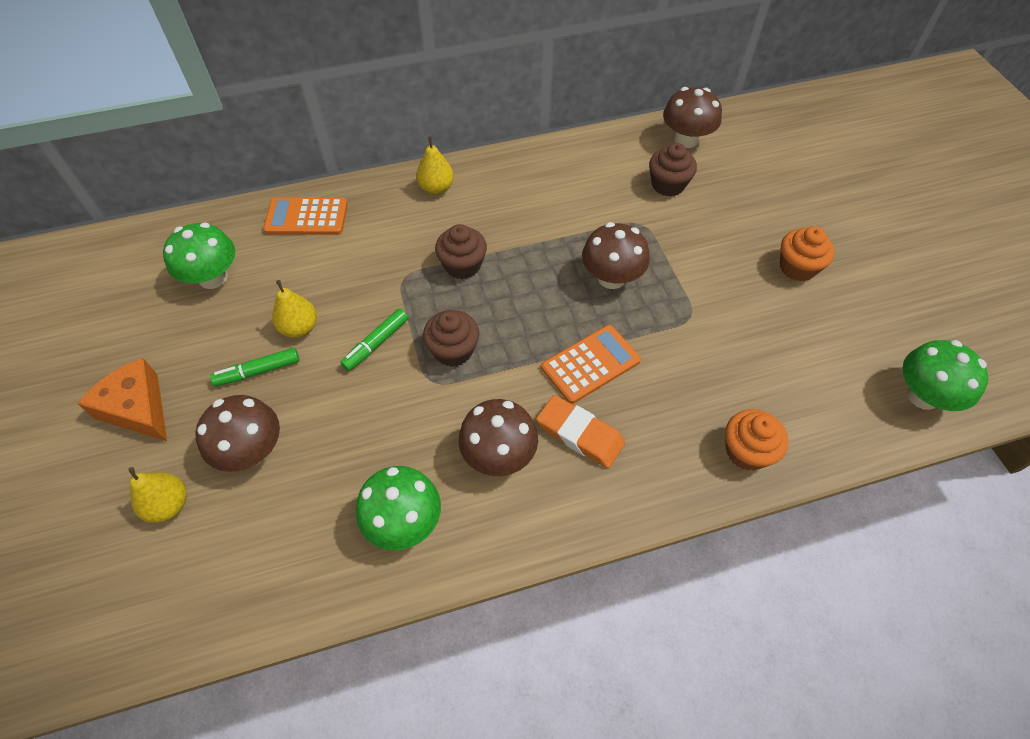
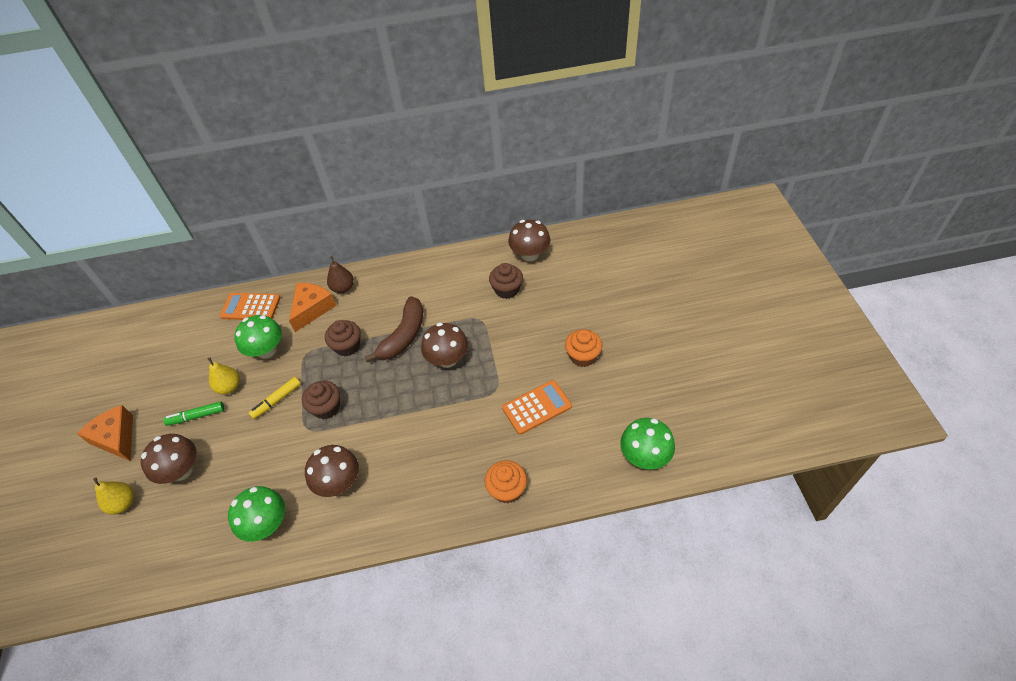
camera: 10 degrees right, 5 degrees down
(213, 277) = (181, 349): green mushroom -> green mushroom (267, 350)
(376, 344) = (276, 400): green marker -> yellow marker
(398, 217) = (312, 309): none -> orange cheese
(436, 188) = (343, 288): yellow pear -> brown pear
(540, 249) = (404, 336): none -> brown banana
(580, 434) = (396, 471): orange eraser -> none
(590, 364) = (416, 422): orange calculator -> orange calculator (537, 407)

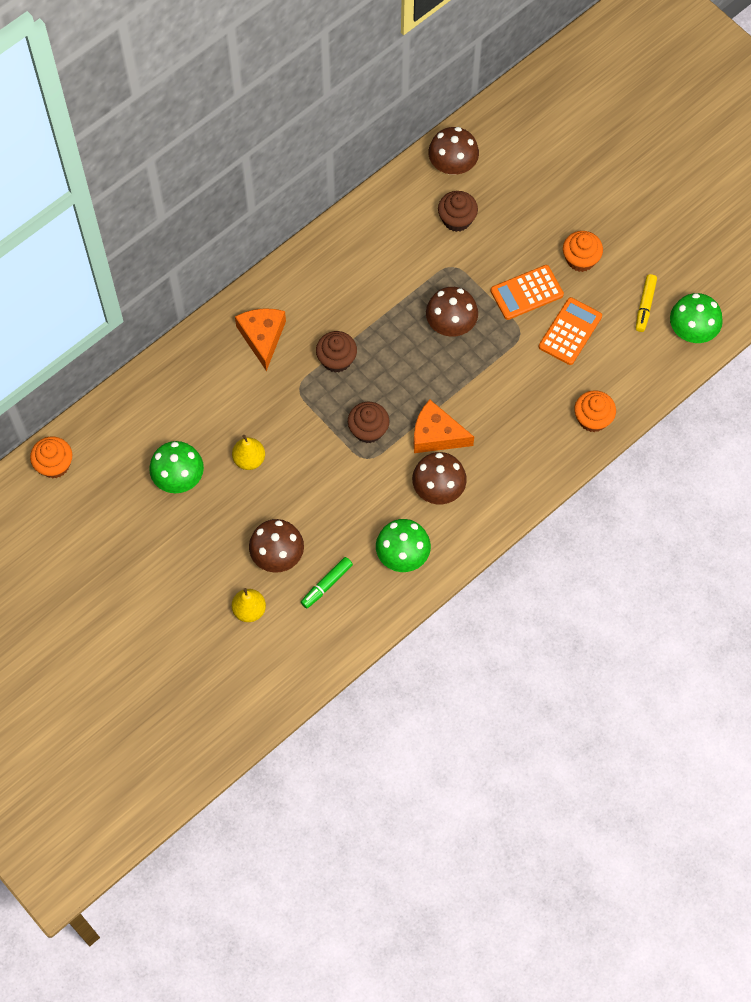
camera: 35 degrees left, 15 degrees up
(114, 329) = (54, 465): none -> orange cupcake
(116, 438) = (179, 563): orange cheese -> orange cheese (436, 435)
(196, 416) = (242, 503): green marker -> green marker (326, 584)
(251, 307) = (190, 367): orange calculator -> orange calculator (526, 293)
(267, 350) = (253, 404): green mushroom -> green mushroom (179, 478)
(276, 400) = (311, 448): yellow marker -> yellow marker (645, 305)
(343, 288) = (276, 298): brown pear -> none
(404, 336) = (387, 321): brown banana -> none

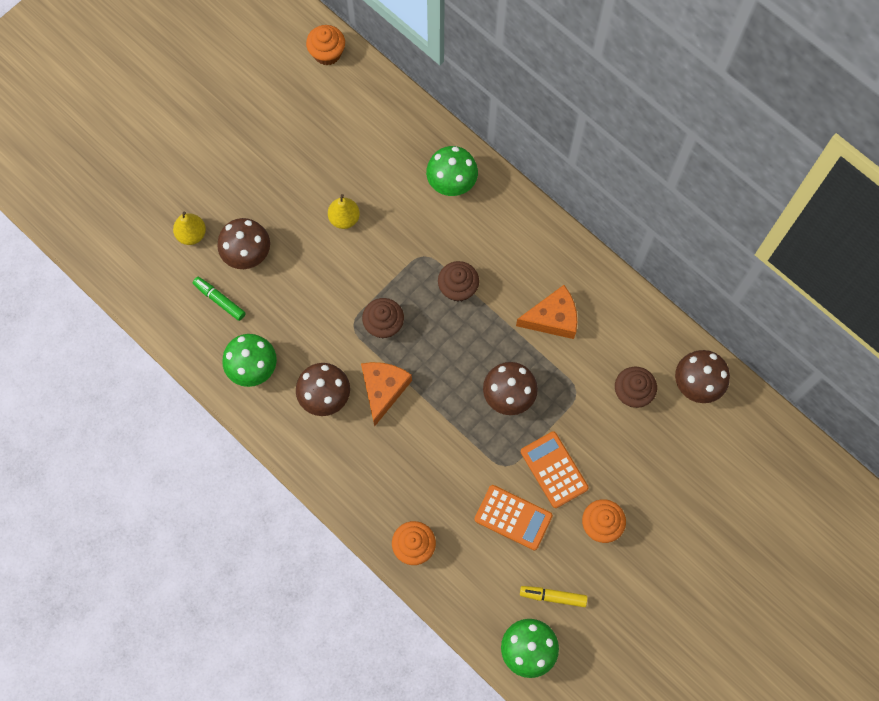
camera: 85 degrees right, 5 degrees up
(179, 478) = (321, 159): green mushroom -> green mushroom (451, 182)
(262, 337) = (475, 217): orange cheese -> orange cheese (552, 318)

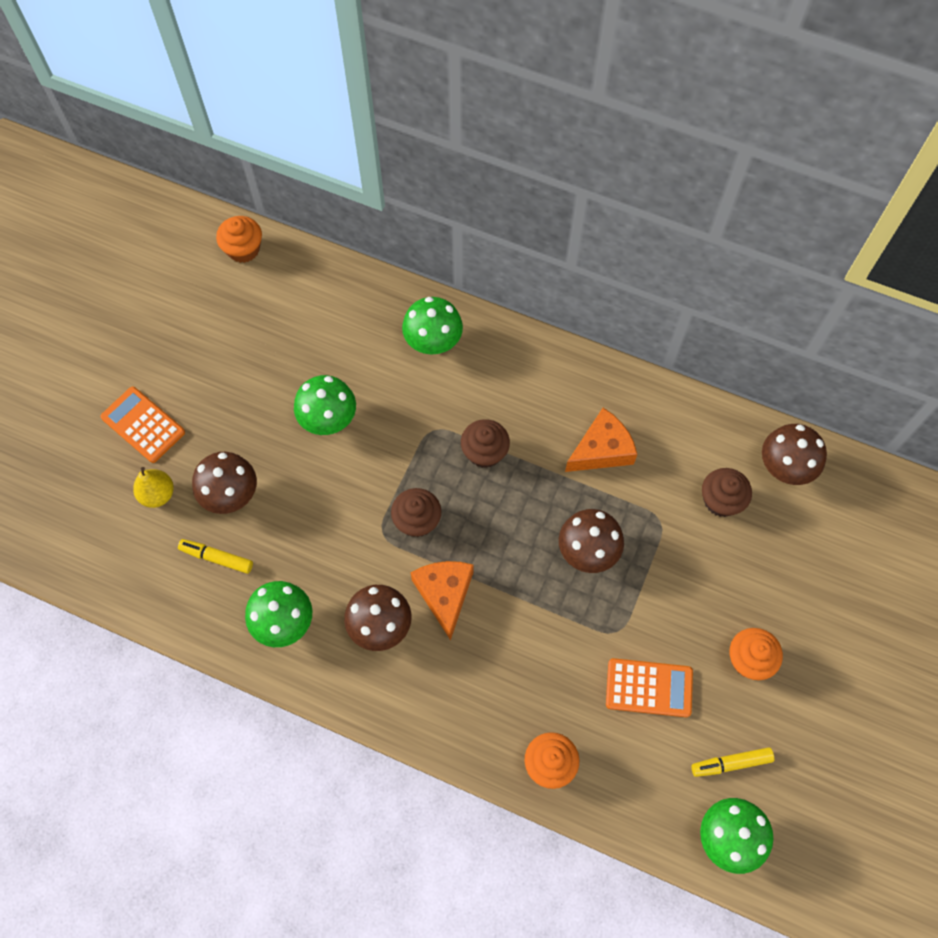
camera: 20 degrees left, 5 degrees down
(219, 300) = (217, 558): green marker -> yellow marker
(344, 218) = (328, 419): yellow pear -> green mushroom
(554, 469) = (672, 616): orange calculator -> orange calculator (143, 425)

